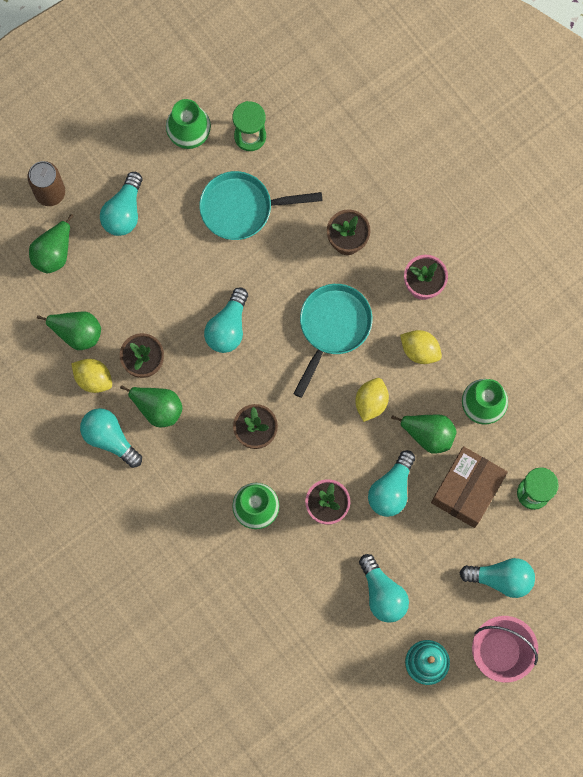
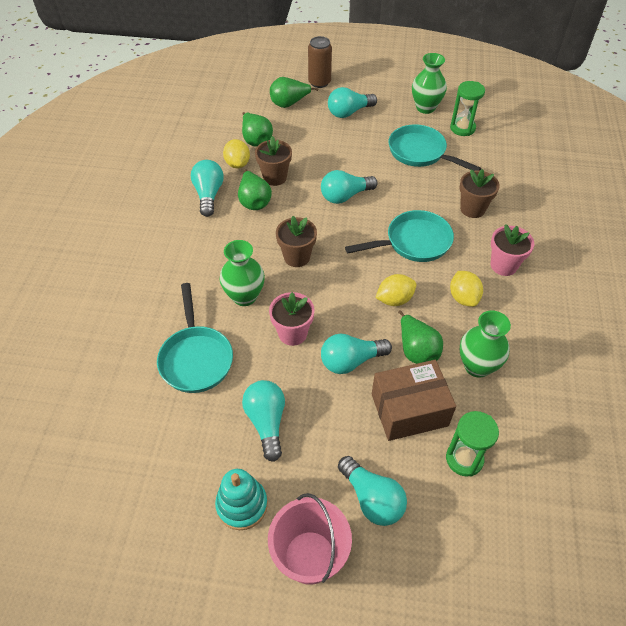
camera: 45 degrees right, 25 degrees down
(280, 595) = (196, 358): none -> turquoise pan
(382, 593) = (266, 422): turquoise light bulb -> turquoise light bulb turned 150 degrees clockwise

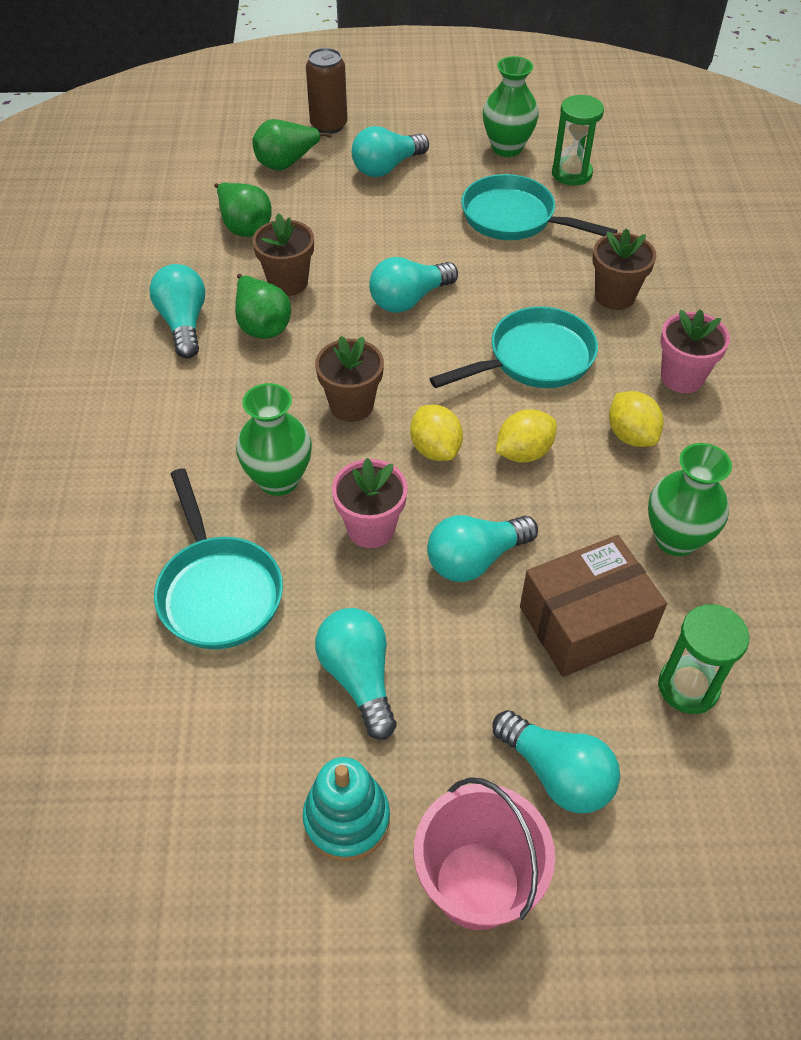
camera: 10 degrees left, 0 degrees up
(237, 164) = (221, 268): yellow lemon -> yellow lemon (435, 449)
(416, 350) = (576, 527): green pear -> none

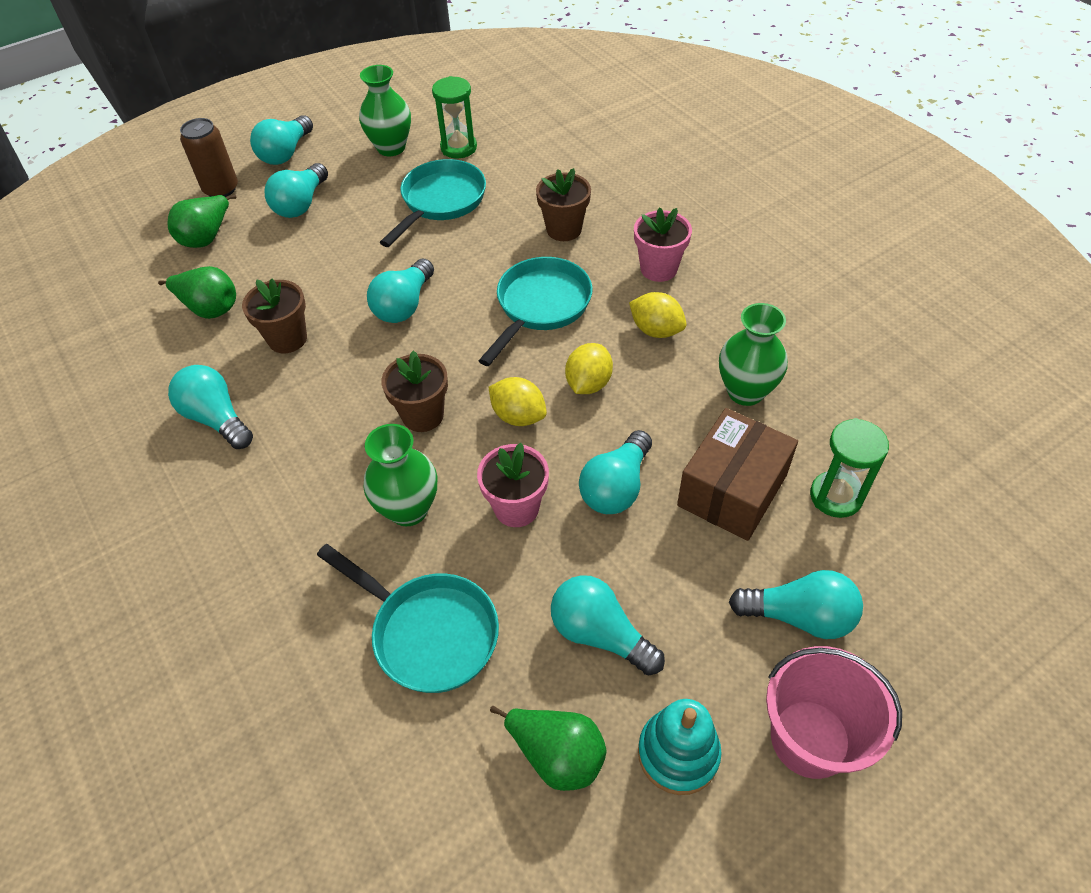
camera: 30 degrees left, 0 degrees up
(262, 325) = (292, 386): green pear -> green pear (557, 755)
(407, 115) = (286, 153): none -> turquoise light bulb
(514, 218) = (440, 202): turquoise pan -> turquoise pan turned 120 degrees clockwise

